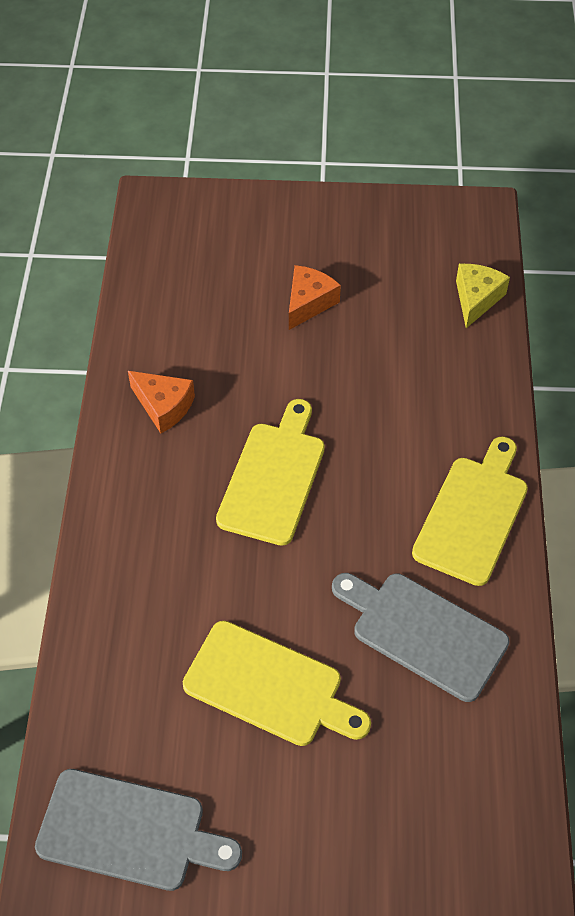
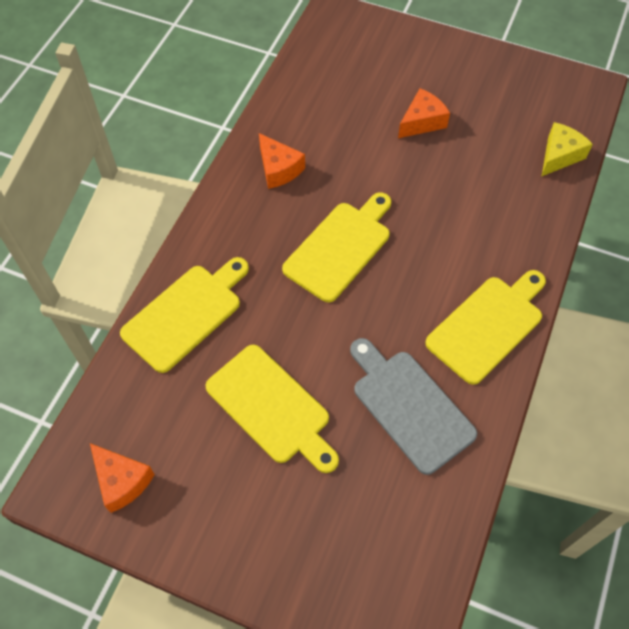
camera: 20 degrees right, 5 degrees up
(123, 611) = (186, 314): none -> yellow cutting board
(129, 831) = (122, 481): grey cutting board -> orange cheese

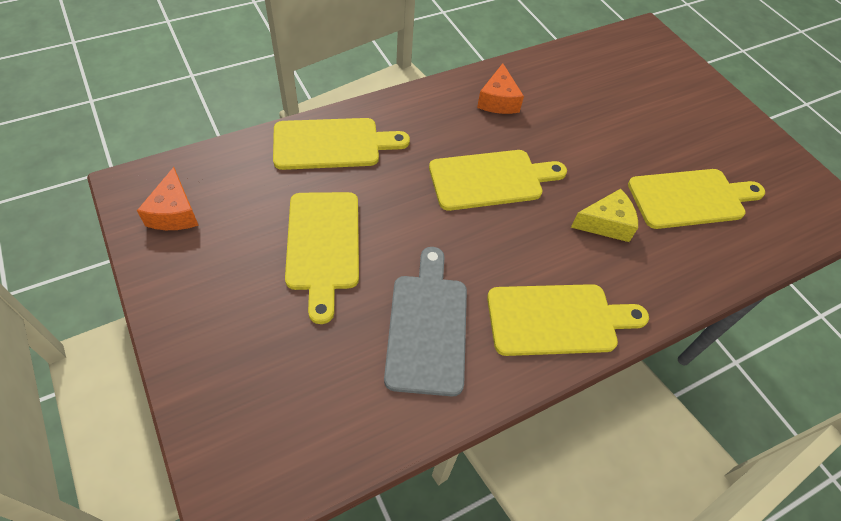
camera: 35 degrees right, 5 degrees down
(422, 122) = (649, 140): orange cheese -> none
(490, 152) = (690, 198): none -> yellow cutting board
(559, 155) = (757, 241): yellow cheese -> yellow cheese (606, 223)

